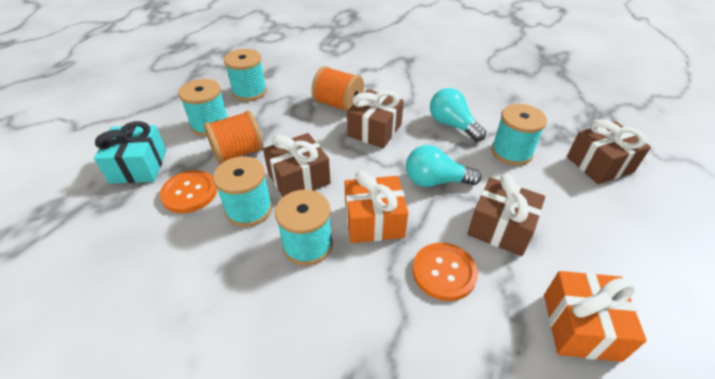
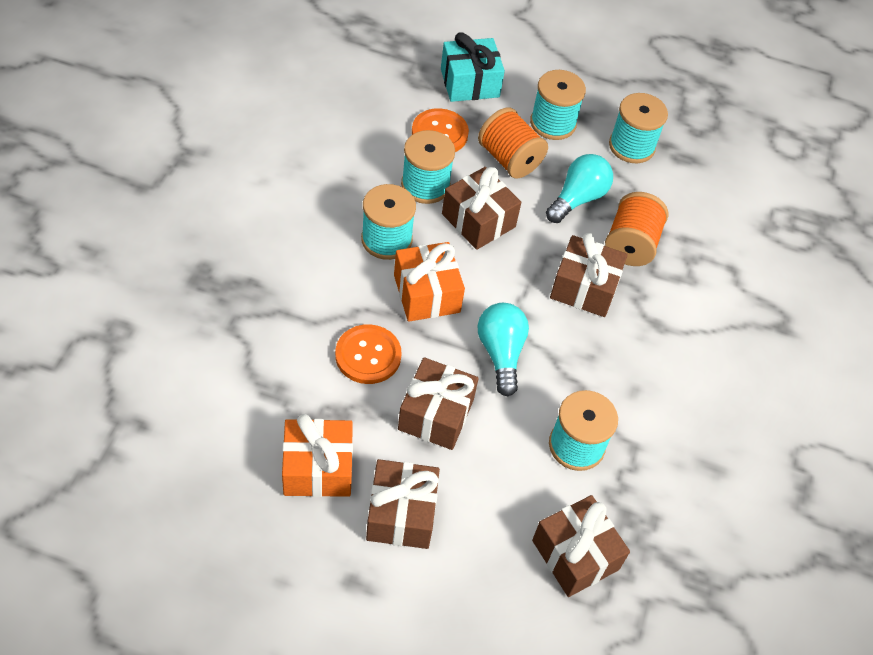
camera: 75 degrees right, 10 degrees up
(452, 125) = (619, 378): turquoise light bulb -> turquoise light bulb (577, 199)
(605, 262) = (401, 514): none -> brown gift

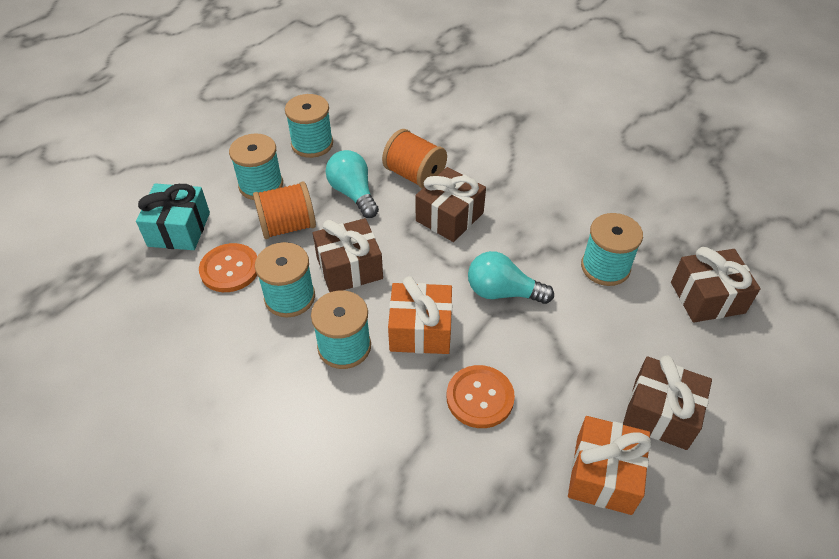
camera: 65 degrees left, 5 degrees down
(436, 414) = (558, 358): brown gift -> none

